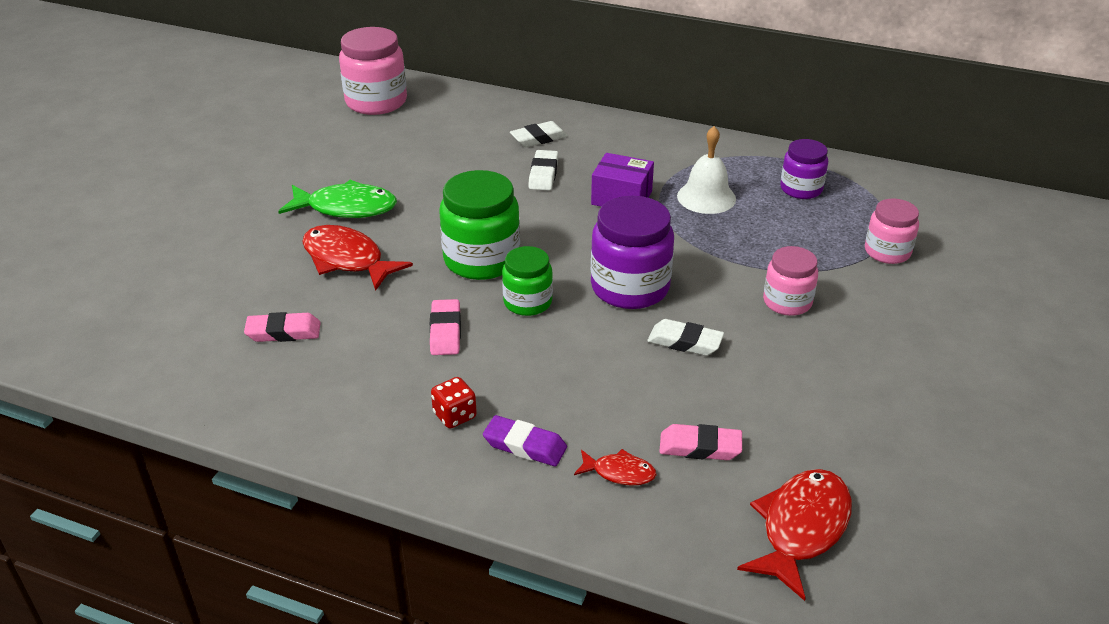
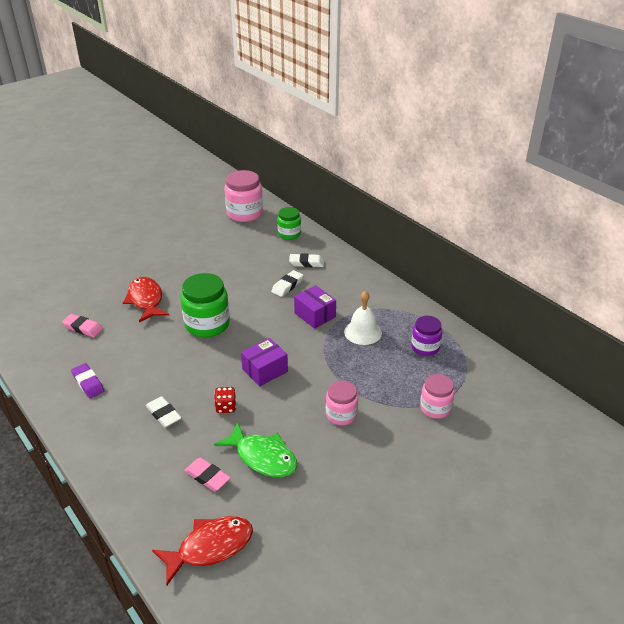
camera: 30 degrees right, 0 degrees up
(346, 208) = (172, 271): green fish -> green fish (262, 457)
(445, 331) = (152, 358): pink eraser -> none
(455, 415) = (112, 405): red dice -> red dice (226, 407)
(525, 445) = (127, 435): purple eraser -> purple eraser (88, 383)
(527, 302) = (205, 357): green jar -> green jar (289, 234)
(619, 473) = (155, 471): red fish -> none
(630, 287) = (265, 370): purple jar -> purple box
(685, 342) = (261, 414): white eraser -> white eraser (163, 414)

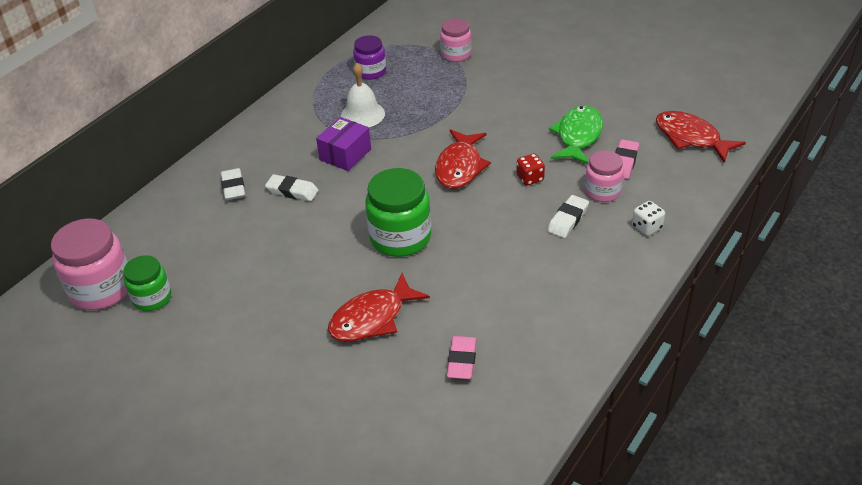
camera: 105 degrees left, 5 degrees up
(88, 383) = (559, 304): purple eraser -> none
(120, 460) = (647, 227): none -> white dice
(265, 370) = (460, 167): purple box -> red fish
(289, 234) = (159, 222): green jar -> green jar (152, 298)
(341, 414) = (495, 103): pink jar -> pink jar (602, 191)

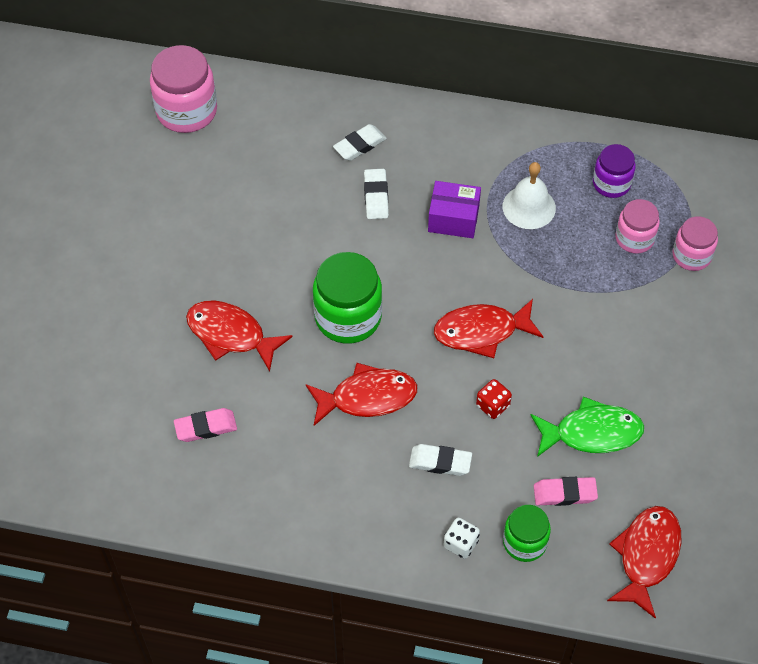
camera: 65 degrees right, 15 degrees up
(152, 298) = (190, 153): green jar -> green jar (524, 542)
(486, 246) = (367, 397): none -> red fish
(602, 191) = (502, 484): pink jar -> pink jar (634, 238)

